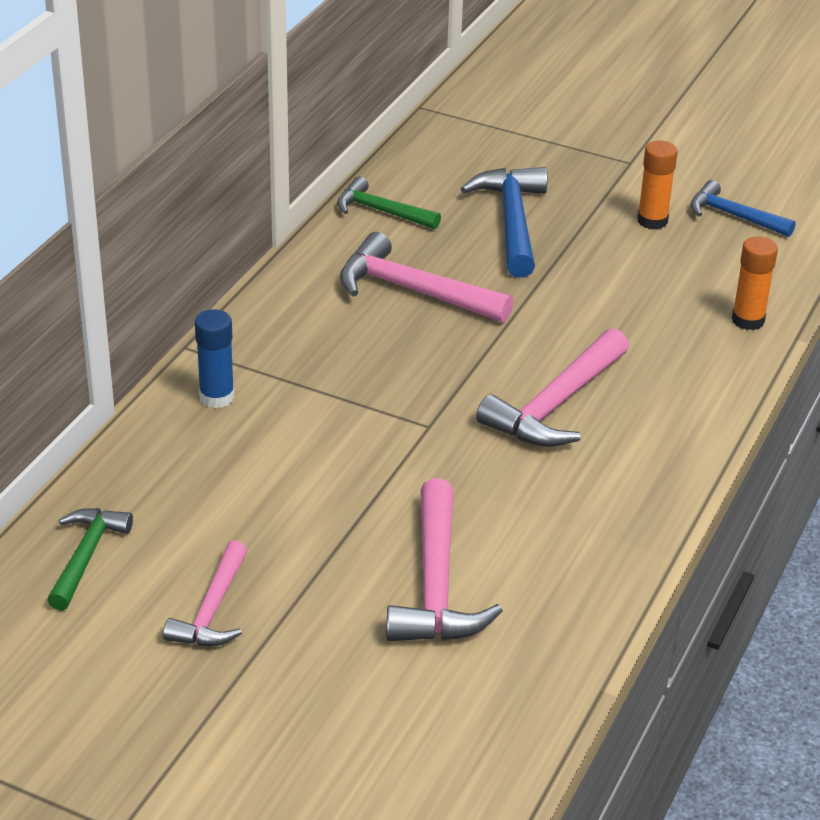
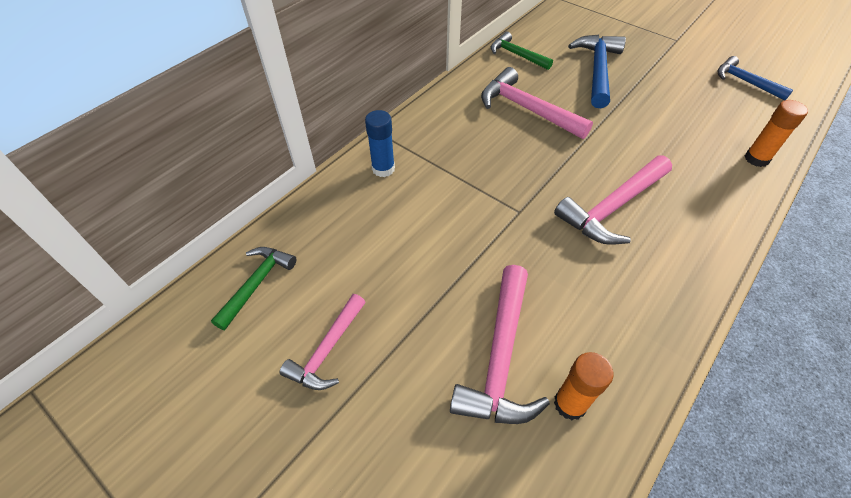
camera: 15 degrees right, 15 degrees up
(652, 221) = (689, 79): orange glue stick -> orange glue stick (570, 404)

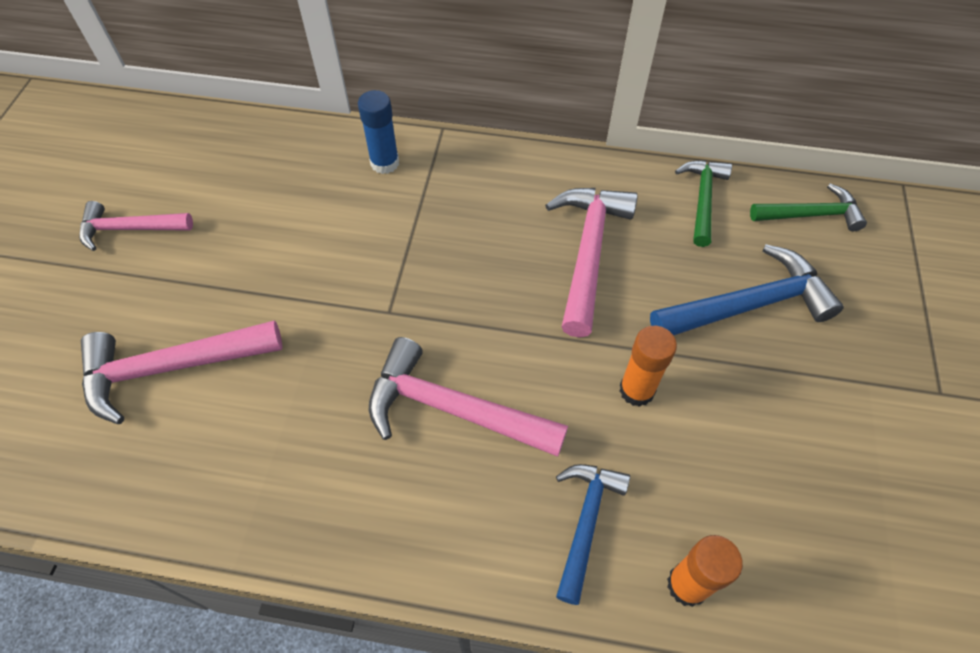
camera: 60 degrees right, 5 degrees up
(256, 284) = (182, 145): green hammer -> green hammer (810, 215)
(570, 404) = (136, 450): orange glue stick -> orange glue stick (636, 390)
(745, 82) = (904, 532): blue hammer -> blue hammer (585, 523)

